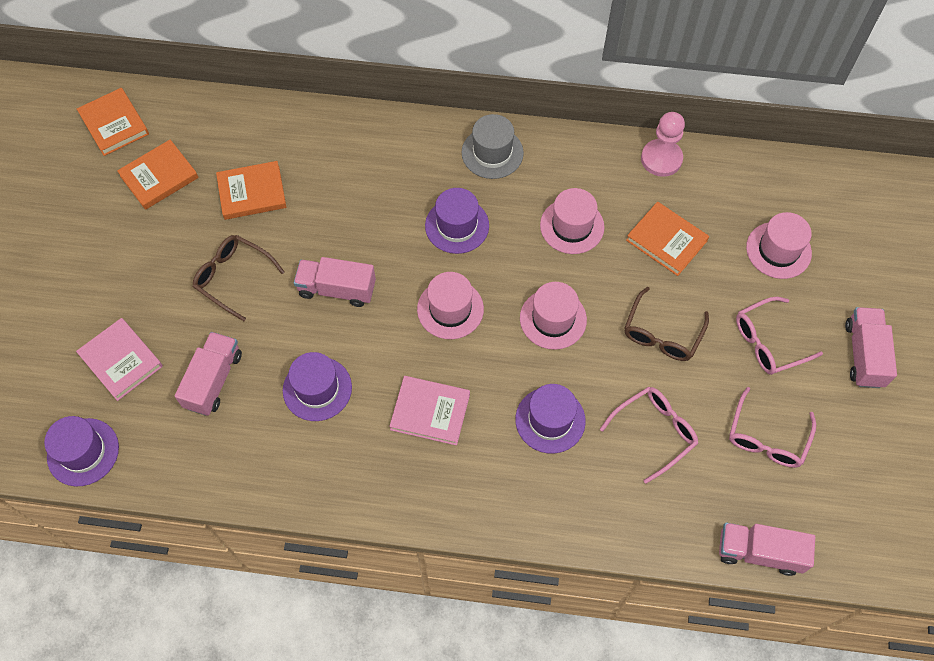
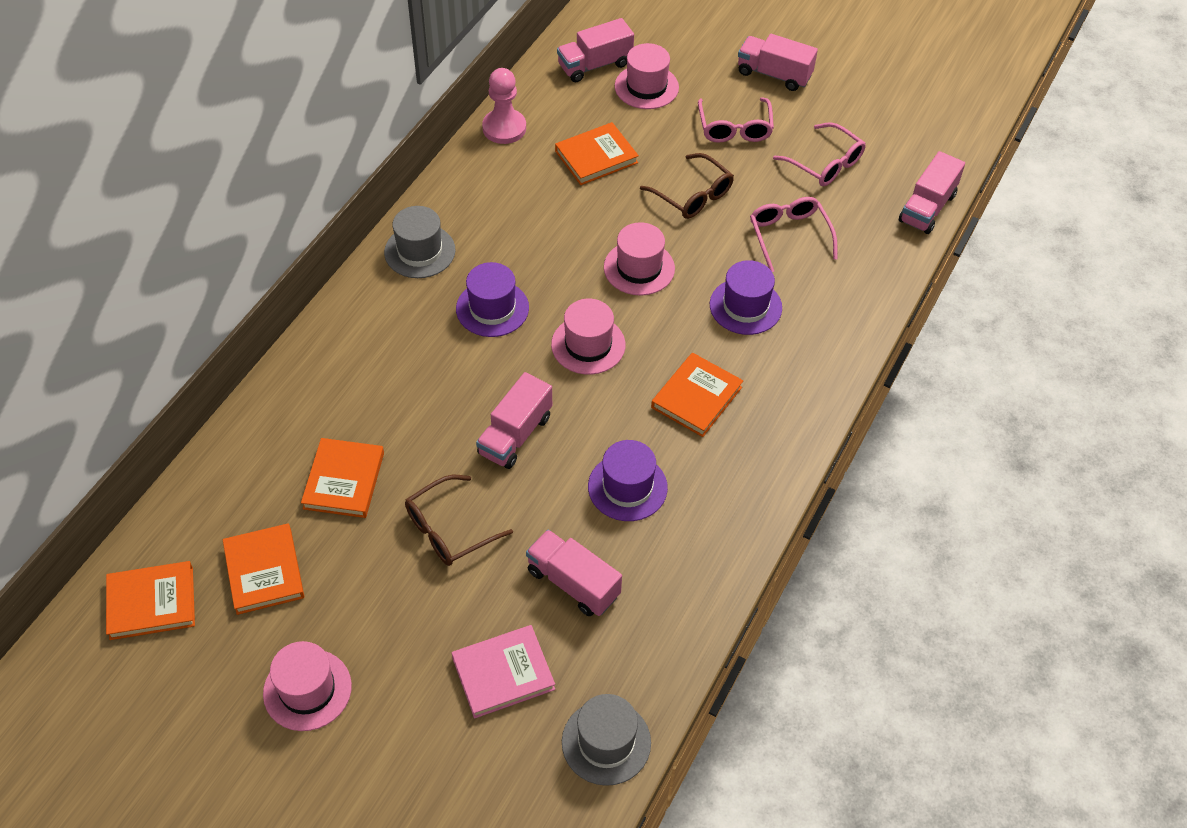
camera: 70 degrees left, 10 degrees down
(83, 452) = (606, 742): purple hat -> grey hat
(430, 411) = (696, 397): pink book -> orange book
(572, 226) = (543, 219): pink hat -> pink hat (307, 690)
(781, 199) = (595, 65): none -> pink truck

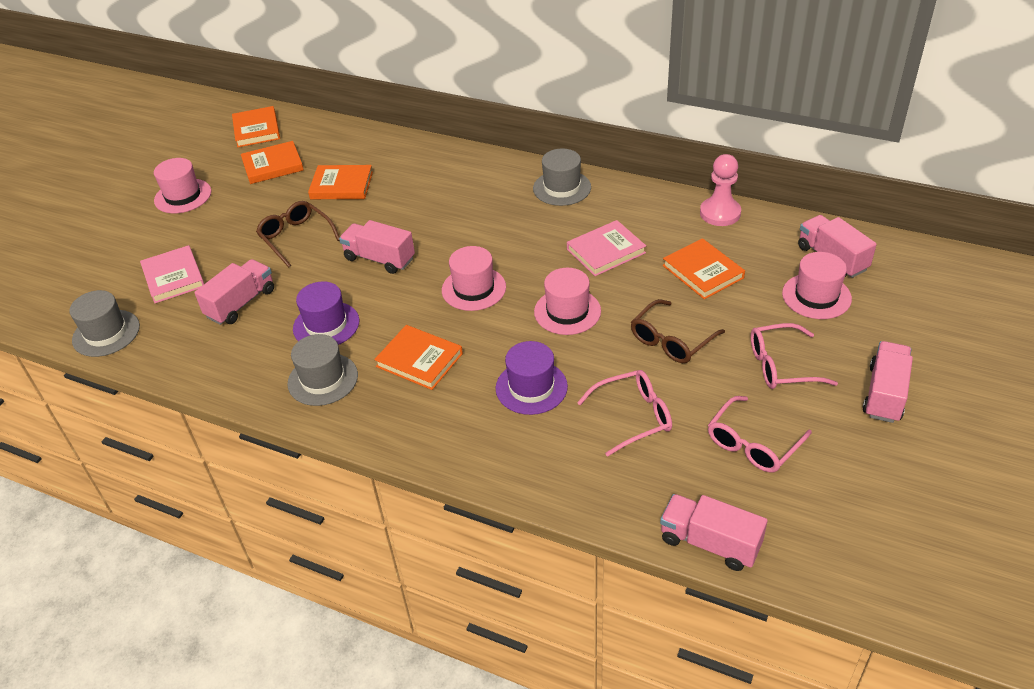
camera: 90 degrees right, 10 degrees down
(492, 308) = (507, 232): purple hat -> none
(547, 226) = (606, 251): none -> pink book
(717, 486) = (323, 379): none -> grey hat

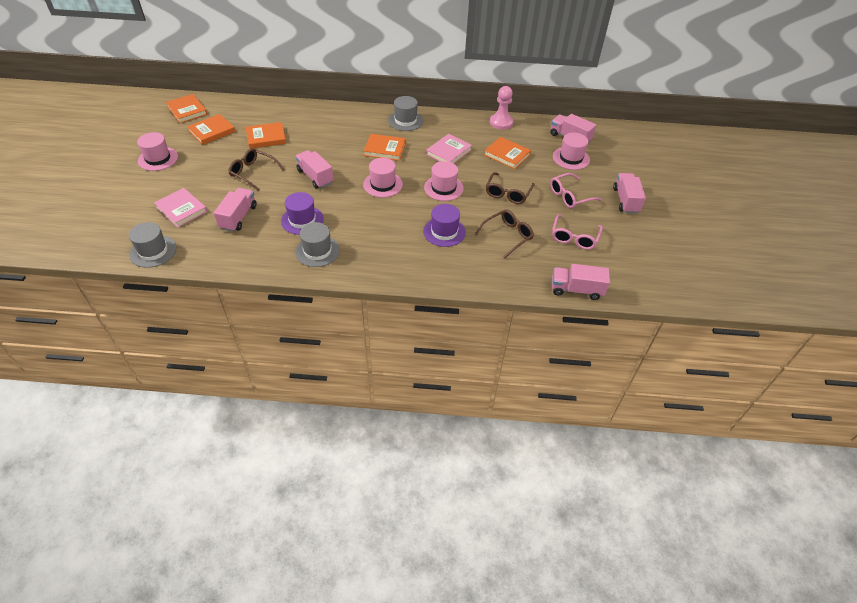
camera: 25 degrees left, 5 degrees up
(379, 259) = (315, 177): pink truck -> pink truck turned 45 degrees clockwise
(419, 360) = (371, 229): orange book -> orange book (385, 149)
(633, 416) = (507, 236): pink glasses -> brown glasses

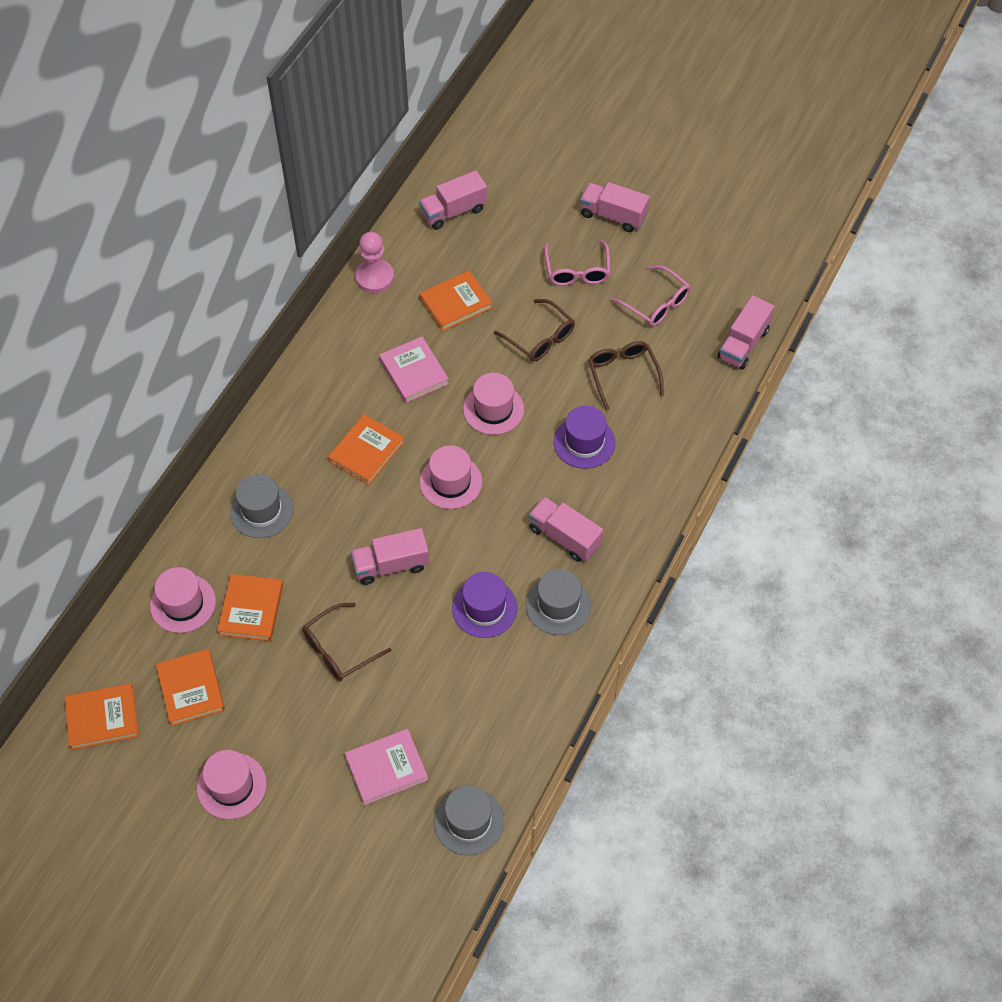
camera: 65 degrees left, 10 degrees up
(238, 217) = (441, 691): pink truck -> pink truck (564, 537)
(405, 120) = (305, 399): grey hat -> grey hat (261, 510)
(571, 158) = (499, 232): pink hat -> pink hat (183, 603)

